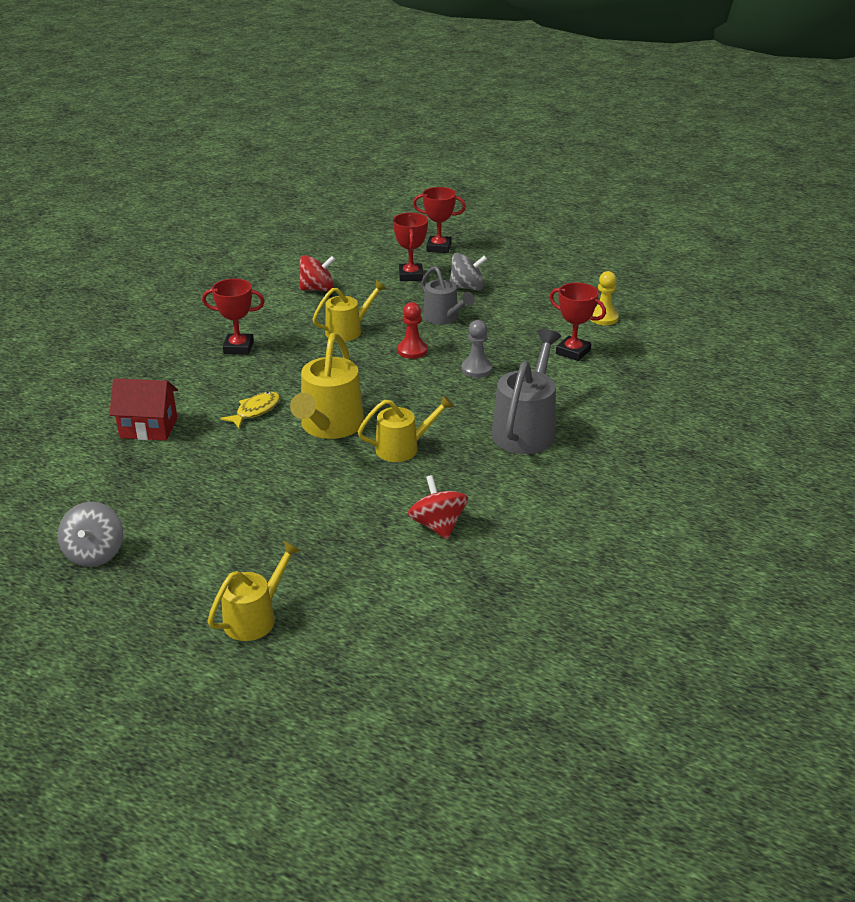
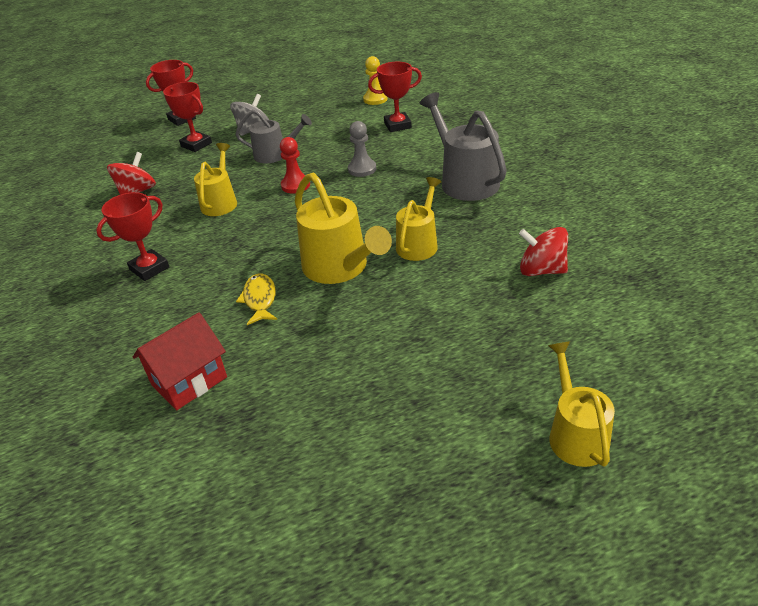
camera: 45 degrees left, 5 degrees up
(95, 553) = (354, 519): grey spinning top -> none

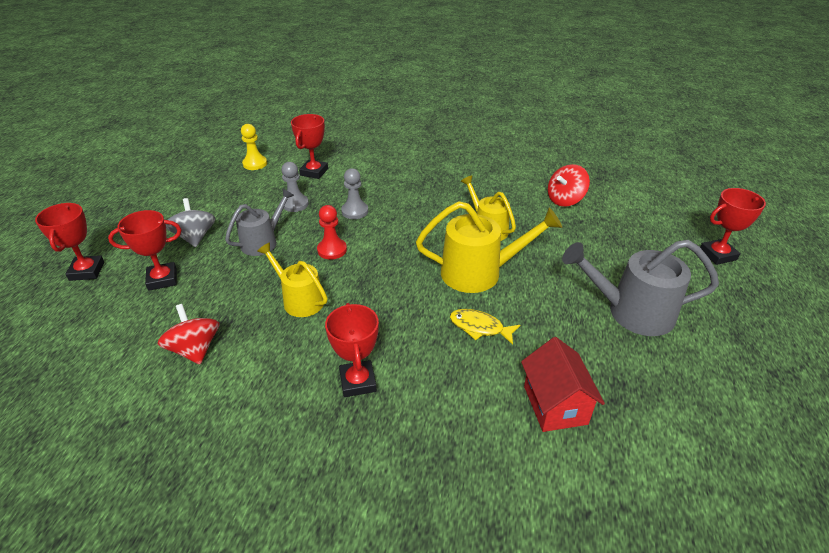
camera: 60 degrees left, 0 degrees up
(339, 141) = (295, 204): none -> grey pawn
(464, 180) = (432, 180): grey watering can -> grey watering can (631, 312)
(575, 434) = (717, 255): yellow watering can -> red trophy

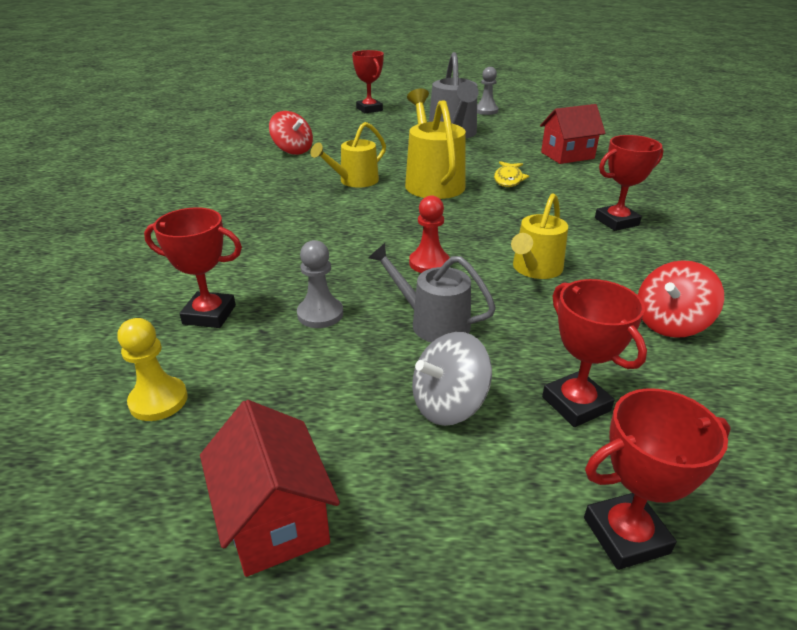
camera: 100 degrees left, 5 degrees down
(171, 190) = (275, 519): none -> red house
(355, 211) = (333, 259): grey pawn -> grey pawn (486, 111)

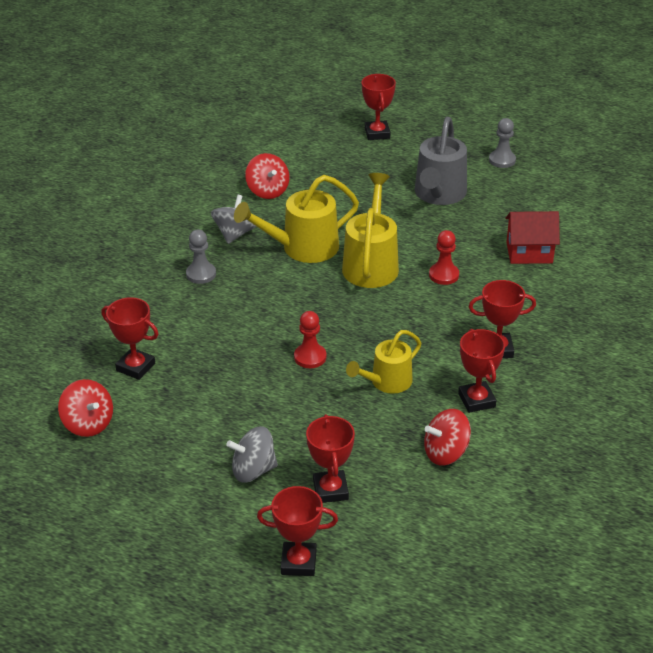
camera: 20 degrees right, 5 degrees up
(158, 400) = (88, 423): yellow pawn -> red spinning top
(275, 519) = (129, 506): red house -> none
(276, 181) = (235, 234): none -> grey spinning top
(320, 314) = (208, 384): grey pawn -> grey pawn (201, 274)
(354, 181) = (302, 248): yellow watering can -> yellow watering can, size x1.55
(432, 323) = (279, 410): grey watering can -> none
(508, 179) = (444, 275): yellow fish -> red pawn
(645, 266) = (476, 400): none -> red trophy

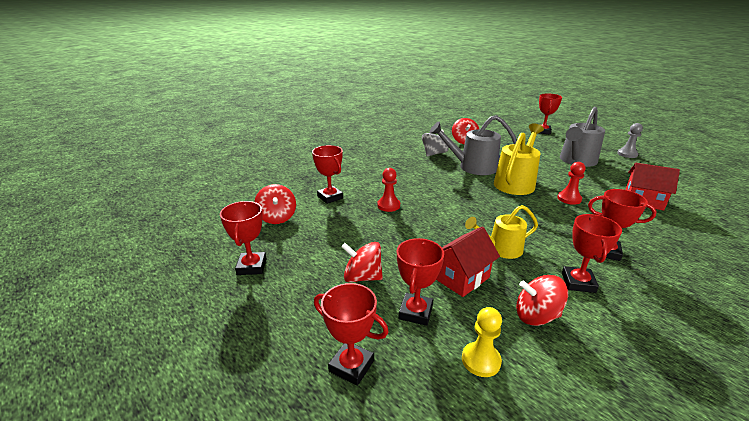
camera: 25 degrees right, 10 degrees down
(116, 501) = (251, 266): none -> red trophy
(201, 274) = (402, 165): grey pawn -> none
(253, 470) = (362, 277): grey spinning top -> red spinning top
(302, 248) = (472, 167): yellow watering can -> grey watering can
(310, 357) = (447, 220): red pawn -> red pawn (388, 205)
(359, 434) = (461, 278): none -> red house
(410, 515) = (481, 360): none -> yellow pawn

